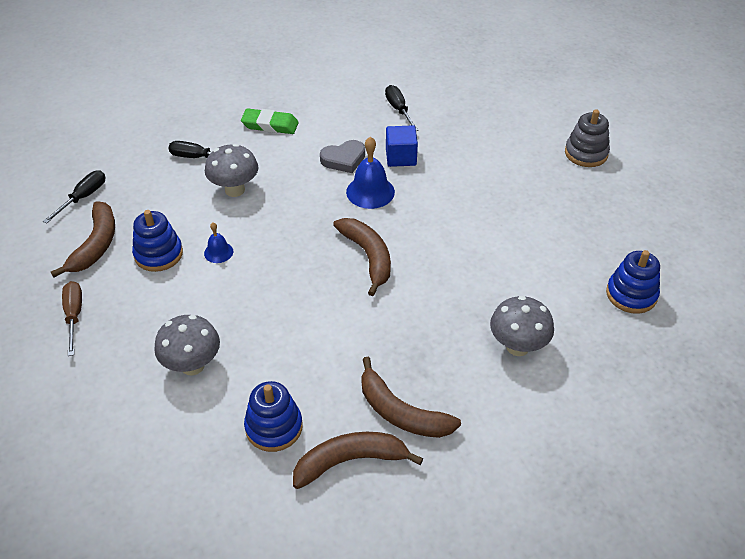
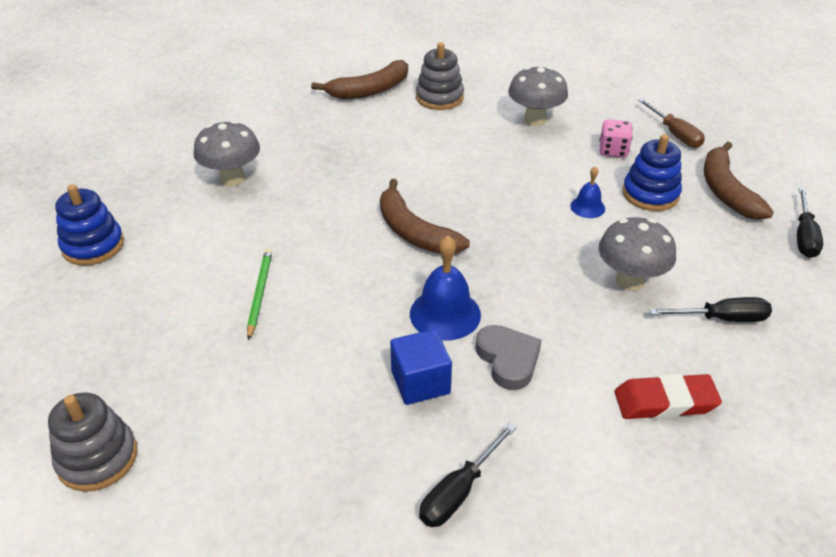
camera: 165 degrees right, 5 degrees down
(149, 307) = (613, 151): none -> pink dice
(270, 125) = (665, 402): green eraser -> red eraser
(274, 427) = (439, 97): blue stacking toy -> grey stacking toy
(344, 159) = (508, 359): grey heart -> grey heart turned 105 degrees clockwise
(399, 110) = (459, 491): black screwdriver -> black screwdriver turned 75 degrees clockwise
(401, 412) = (337, 120): brown banana -> none
(494, 229) = (259, 293): none -> green pencil

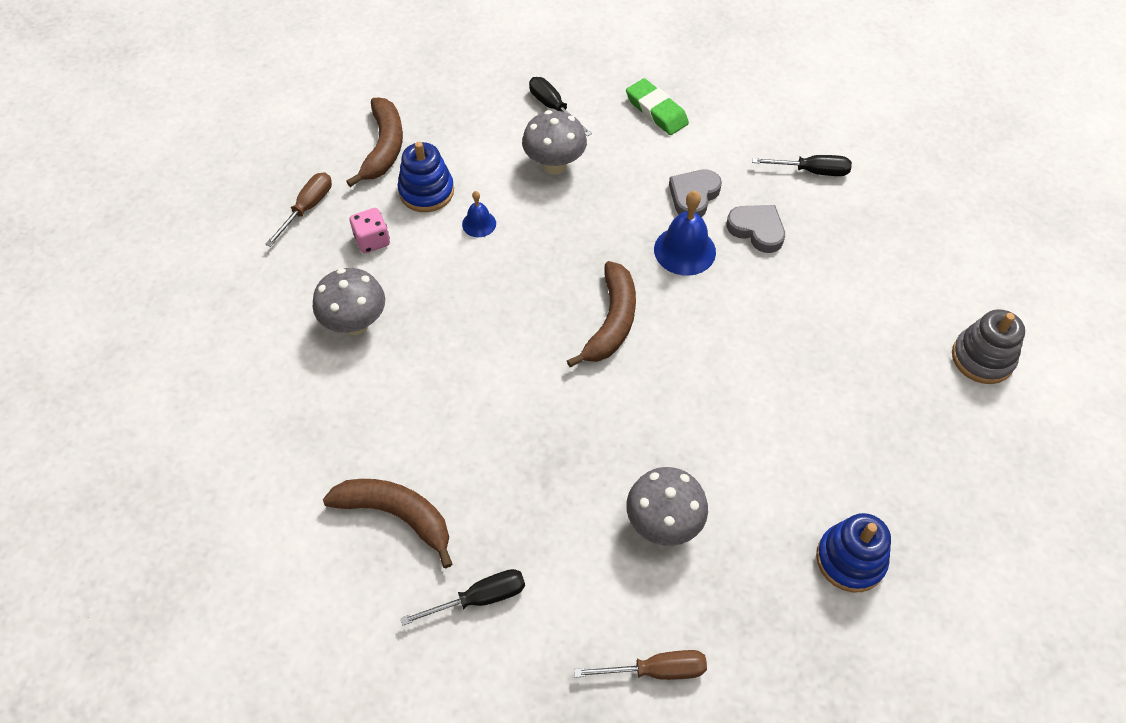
camera: 125 degrees left, 15 degrees up
(161, 136) = (656, 670): none -> brown screwdriver
(259, 293) = (775, 379): green pencil -> none
(420, 382) = (757, 230): blue cube -> grey heart
(439, 97) = (366, 433): grey stacking toy -> none
(665, 402) = (656, 111): red eraser -> green eraser
(726, 191) = (384, 148): brown banana -> brown banana turned 45 degrees counterclockwise
(804, 236) = (416, 90): black screwdriver -> black screwdriver (479, 598)

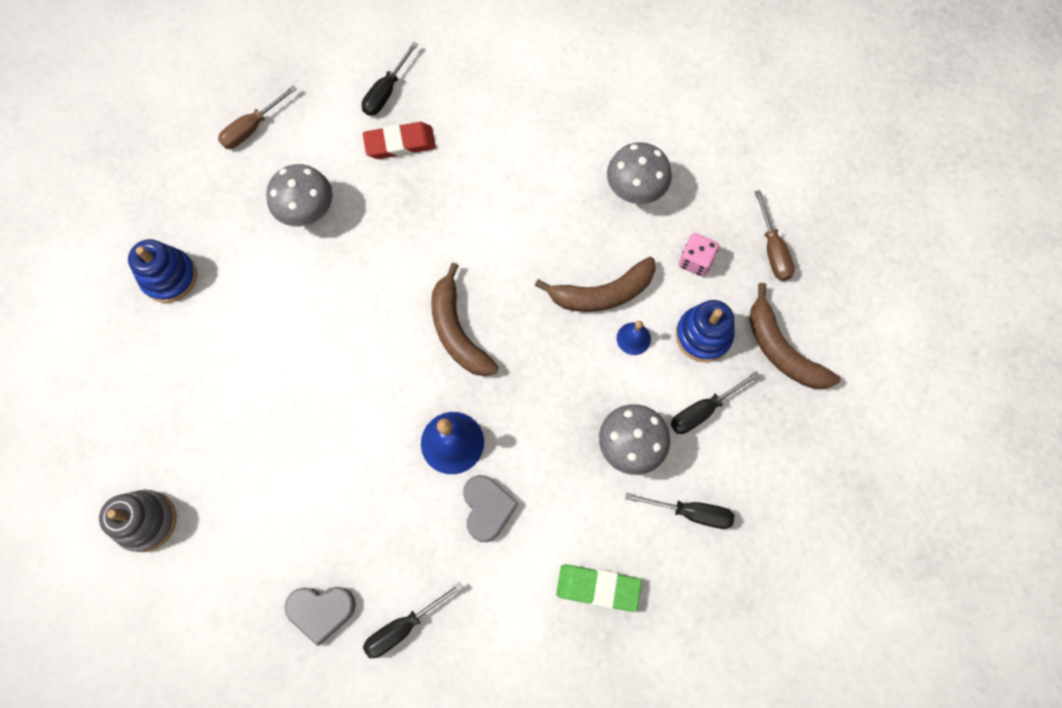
camera: 140 degrees right, 15 degrees up
(397, 515) = (478, 98): brown banana -> brown banana (602, 293)
(480, 151) = (703, 410): none -> black screwdriver
(516, 527) = (400, 144): none -> red eraser
(757, 230) = (407, 513): grey heart -> grey heart (321, 611)

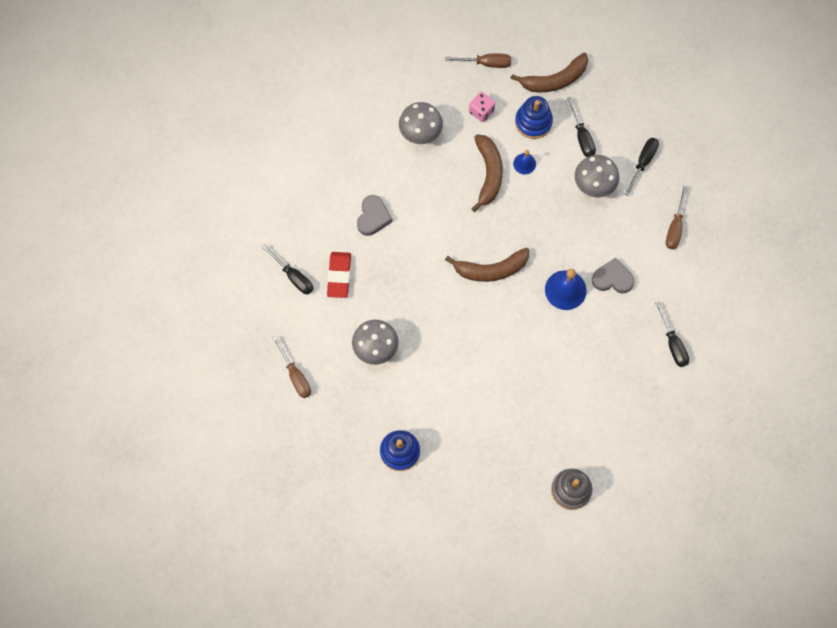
camera: 75 degrees left, 0 degrees up
(321, 611) = (652, 390): grey heart -> grey heart (373, 217)
(598, 587) = (675, 227): green eraser -> brown screwdriver

